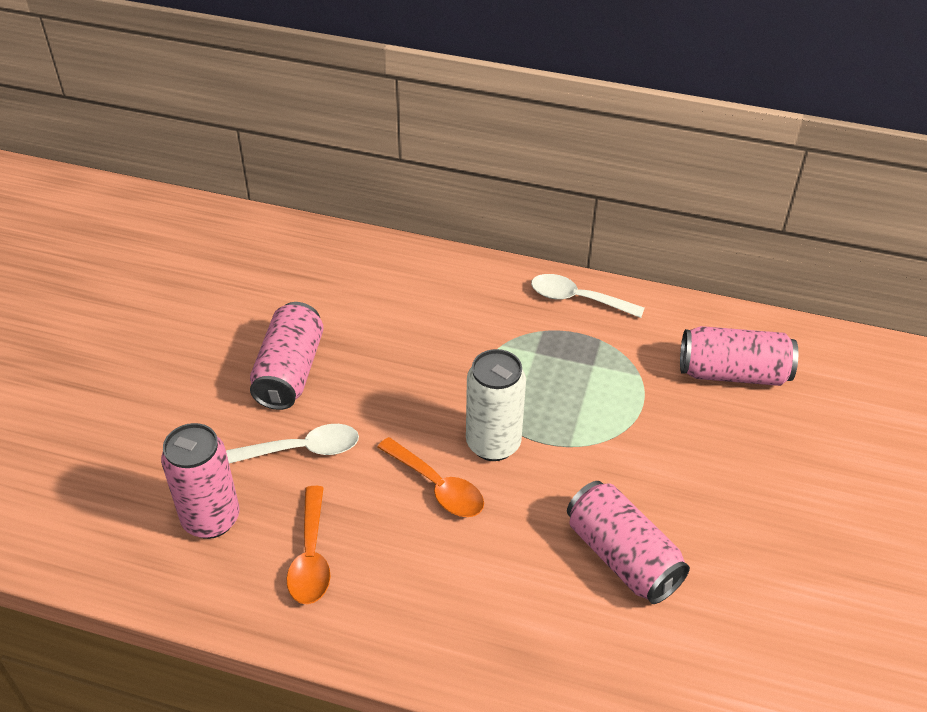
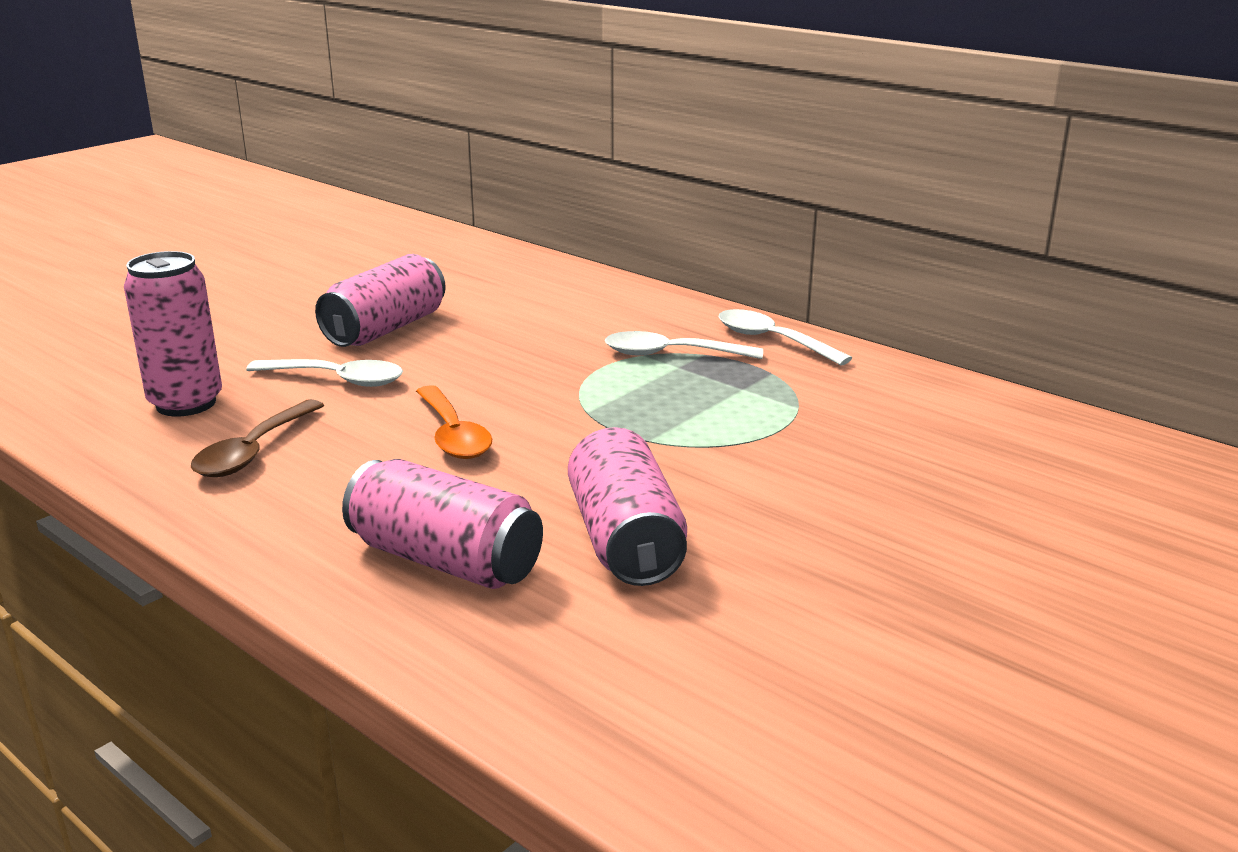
camera: 25 degrees right, 20 degrees down
(311, 556) = (254, 451): orange spoon -> brown spoon
(493, 444) = (554, 419): white can -> none
(521, 338) = (671, 354): none -> white spoon
(733, 373) = (931, 429): pink can -> pink can (445, 560)

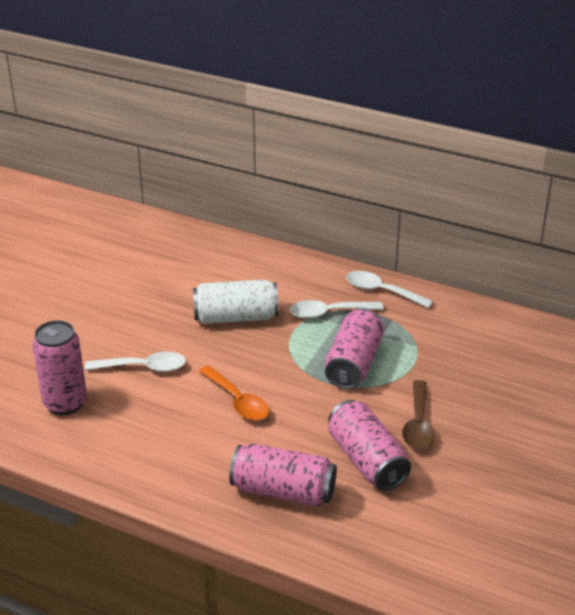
camera: 15 degrees left, 10 degrees up
(254, 451) = (132, 434): brown spoon -> brown spoon (418, 424)
(385, 329) = (145, 317): pink can -> pink can (353, 363)
(520, 343) = (236, 317): none -> white can

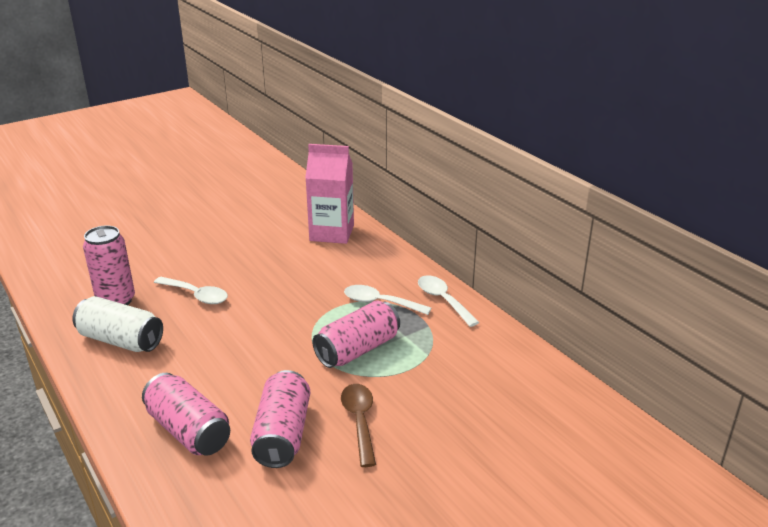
camera: 30 degrees right, 5 degrees down
(209, 257) = (332, 233): none -> pink carton
(236, 317) = (303, 282): white can -> white can (121, 340)
(238, 401) = (234, 345): orange spoon -> none
(418, 424) = (359, 421): brown spoon -> brown spoon turned 135 degrees clockwise

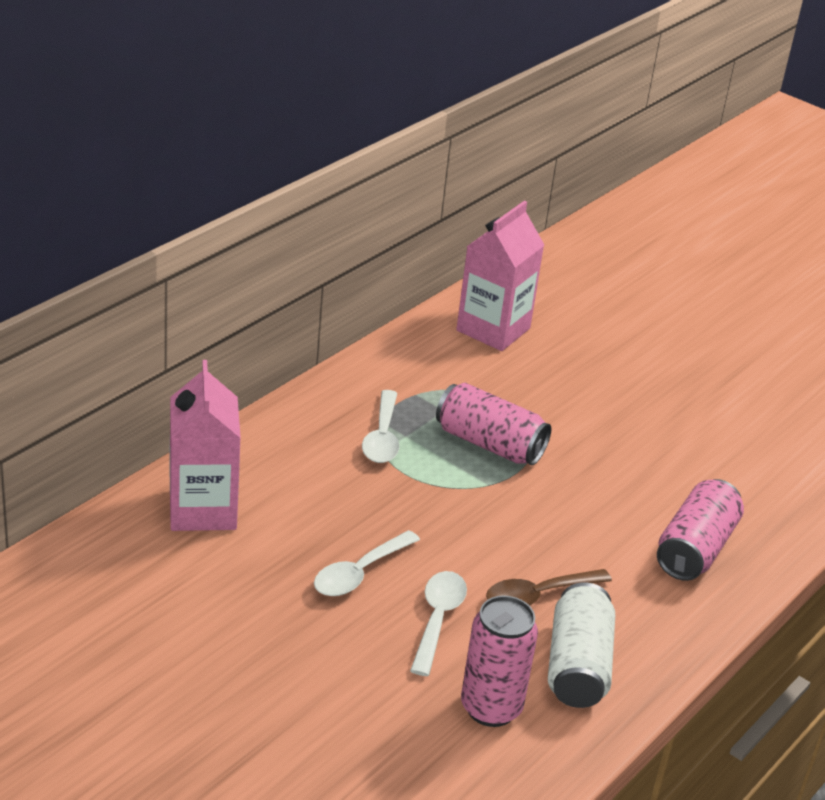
camera: 110 degrees left, 5 degrees up
(282, 434) = (658, 478): pink can -> none
(359, 421) = (608, 427): brown spoon -> brown spoon (538, 595)
(443, 300) = (355, 386): white spoon -> white spoon (359, 573)
(517, 384) = (493, 329): none -> pink carton

